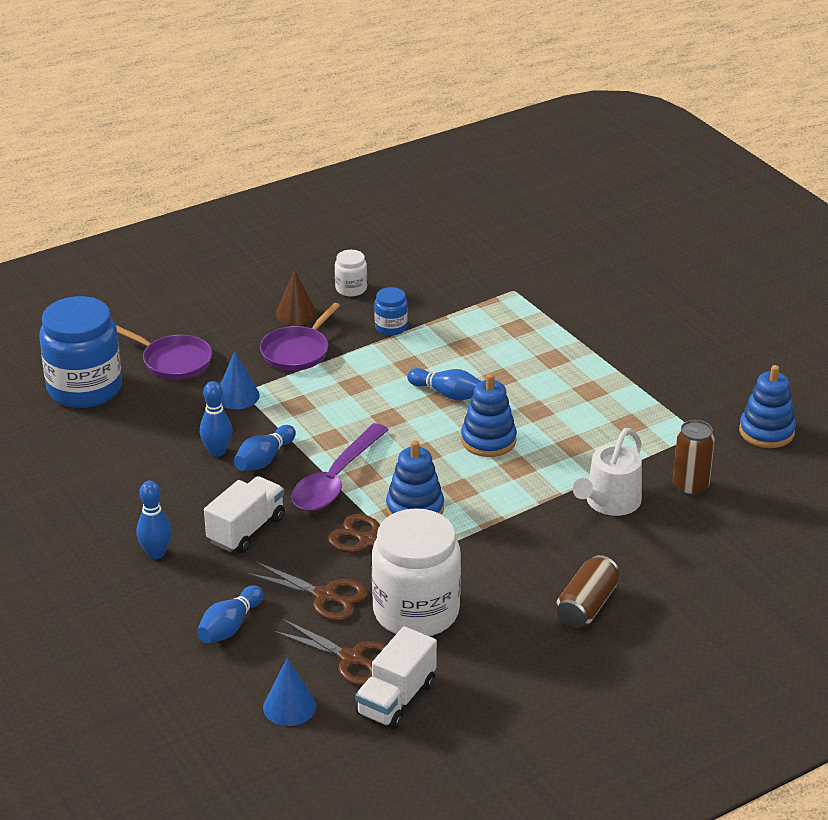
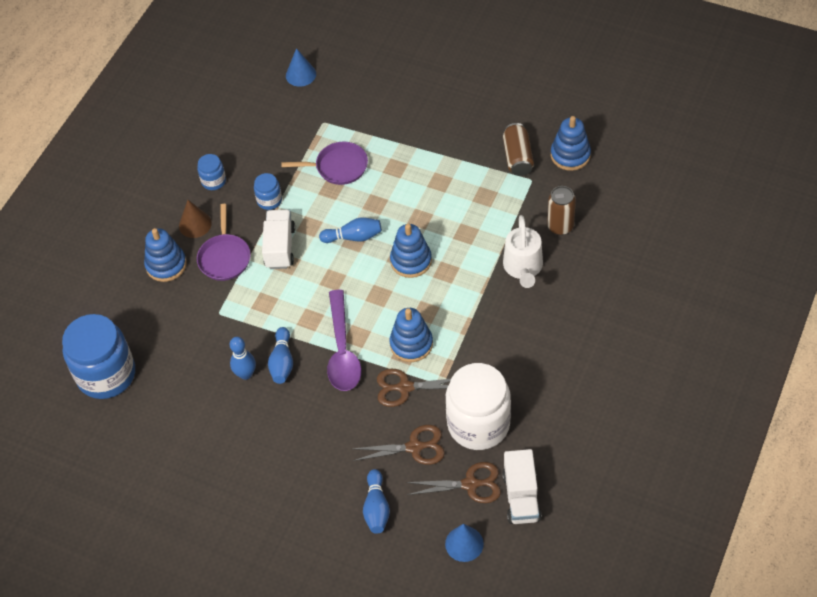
camera: 30 degrees left, 20 degrees up
(156, 553) = (279, 481): blue bowling pin -> none
(173, 361) = (147, 314): purple pan -> purple pan (338, 167)
(233, 332) = (166, 265): none -> blue stacking toy
(237, 396) = (217, 319): blue cone -> blue cone (301, 74)
(246, 530) = (320, 426): white truck -> white truck (280, 247)
(351, 288) = (213, 181): white jar -> blue jar
(586, 606) = (573, 356): brown can -> brown can (517, 157)

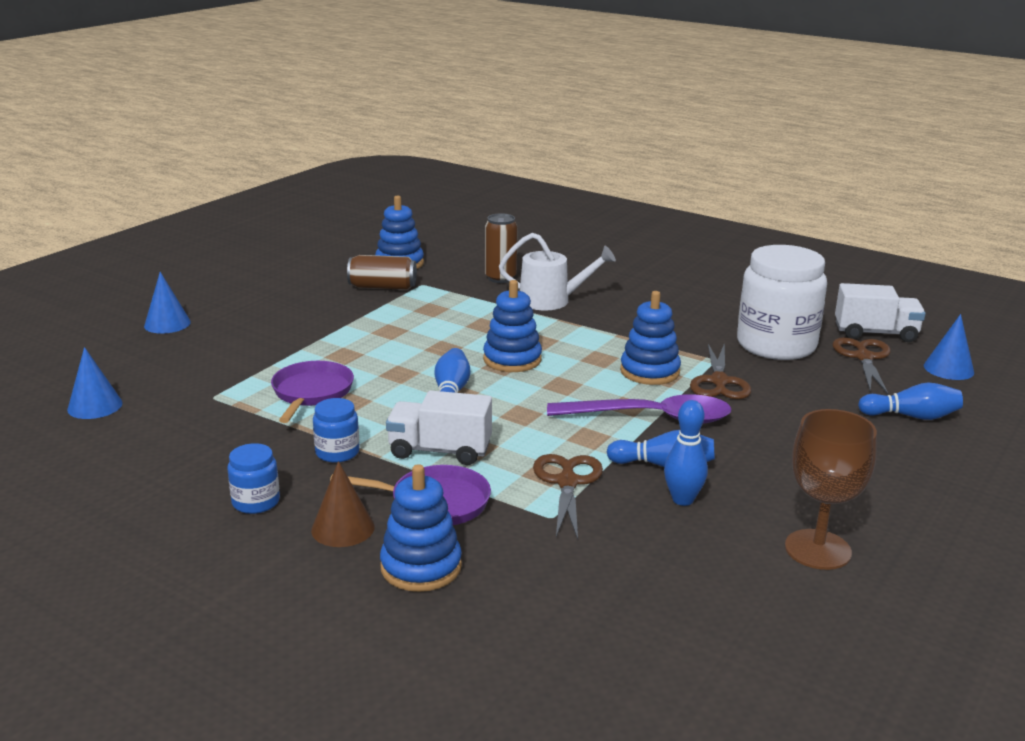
camera: 85 degrees left, 30 degrees down
(106, 374) = (664, 659): blue jar -> none
(204, 442) = (817, 549): none -> brown goblet
(414, 447) = (813, 384): brown scissors -> brown scissors (567, 482)
(418, 62) = (167, 324): none -> blue cone

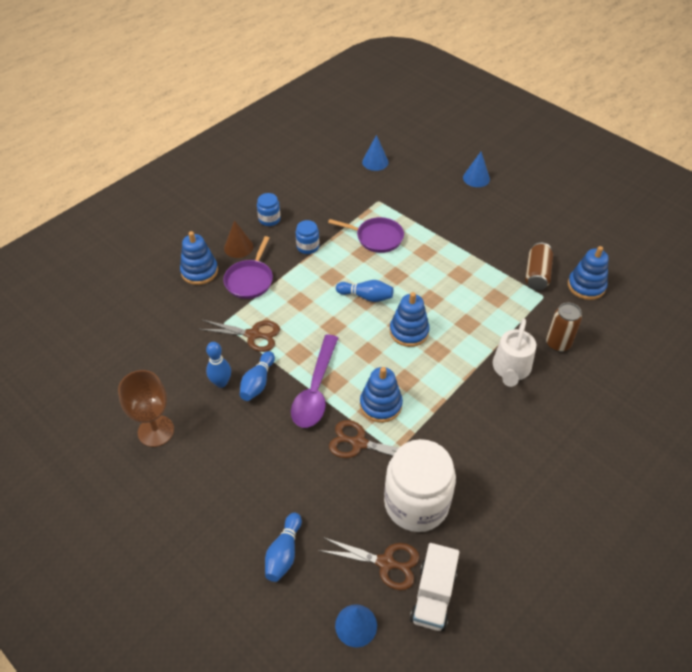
camera: 100 degrees right, 25 degrees up
(440, 451) = (299, 286): white truck -> none

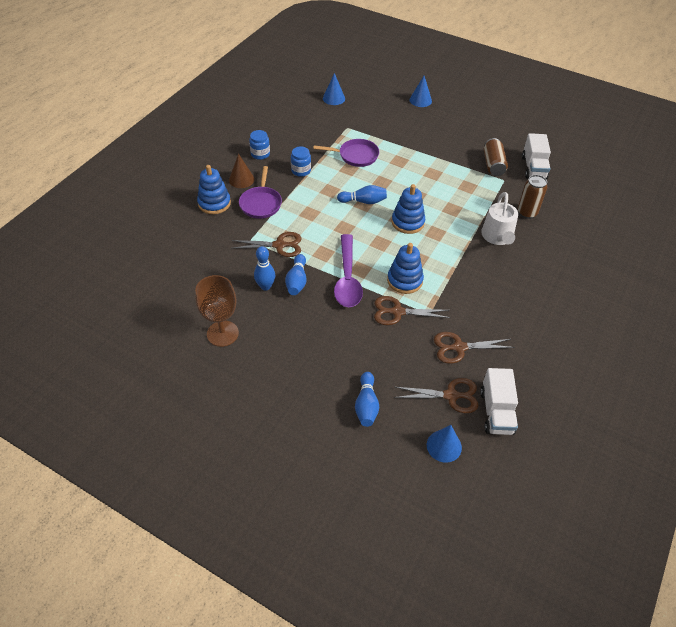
camera: 15 degrees left, 0 degrees up
(416, 503) = (459, 347): white jar -> brown scissors
(586, 286) = (533, 168): blue stacking toy -> white truck

